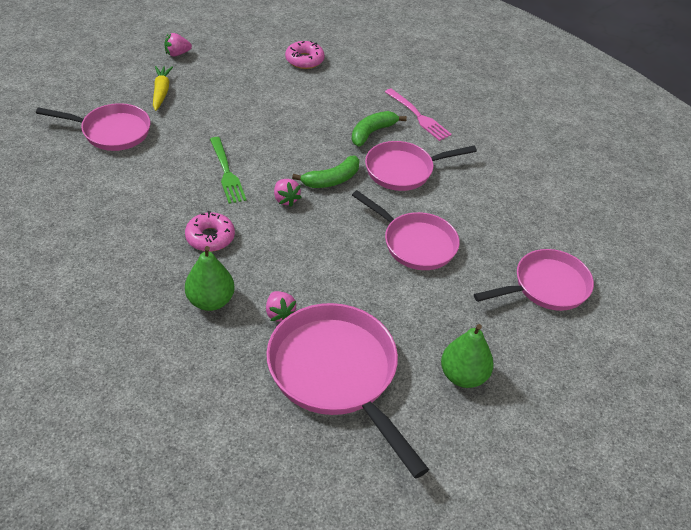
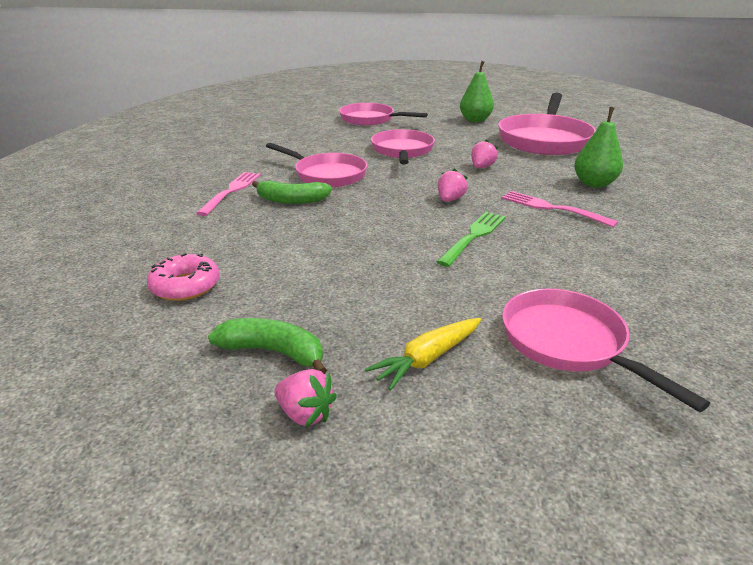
camera: 125 degrees left, 15 degrees down
(210, 237) = (552, 208): pink donut -> pink fork
(279, 314) = (548, 163): pink strawberry -> pink strawberry (481, 167)
(332, 180) = (390, 193): green banana -> green banana (273, 352)

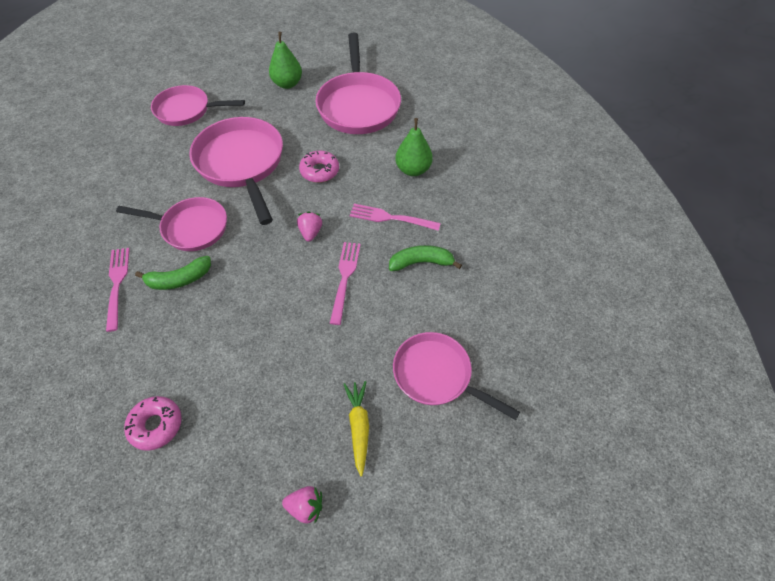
camera: 25 degrees left, 25 degrees up
(273, 352) = (259, 464): green banana -> green banana (421, 262)
(402, 151) = (242, 164): pink pan -> pink pan, size x1.53
(427, 359) = (359, 427): yellow carrot -> yellow carrot turned 150 degrees clockwise
(473, 236) = (345, 278): green fork -> pink fork
(481, 167) = (319, 171): pink strawberry -> pink donut

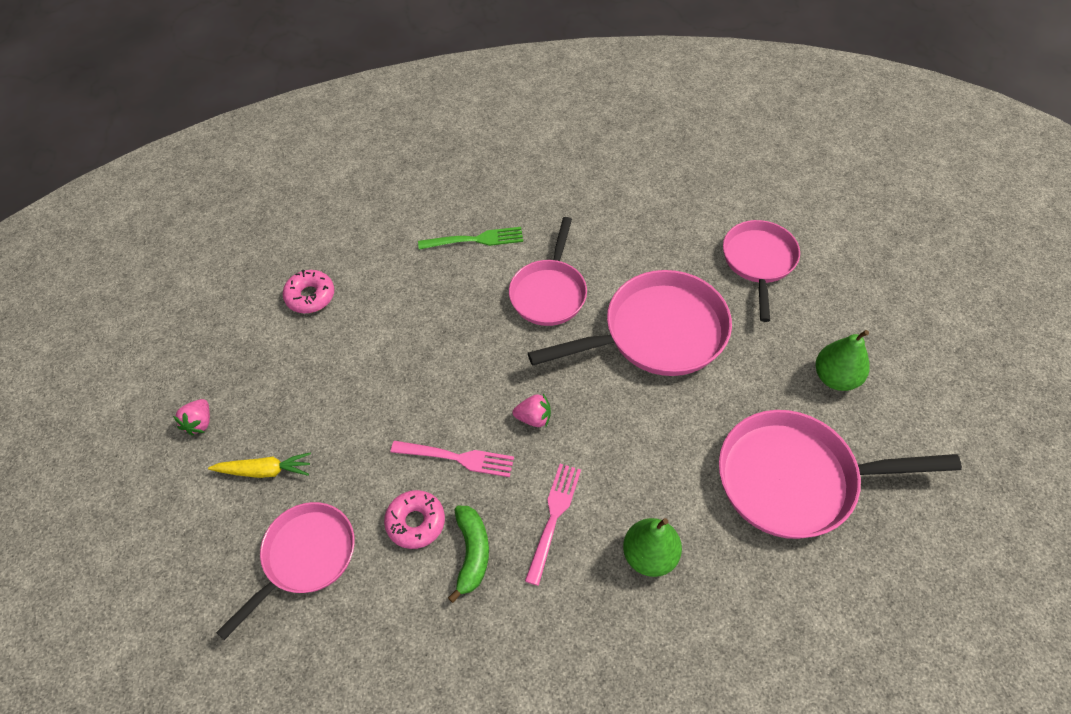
camera: 95 degrees right, 0 degrees up
(117, 284) = (475, 240): pink fork -> green fork
(179, 279) = (475, 291): green banana -> none
(319, 171) = (645, 426): pink donut -> pink donut (415, 522)

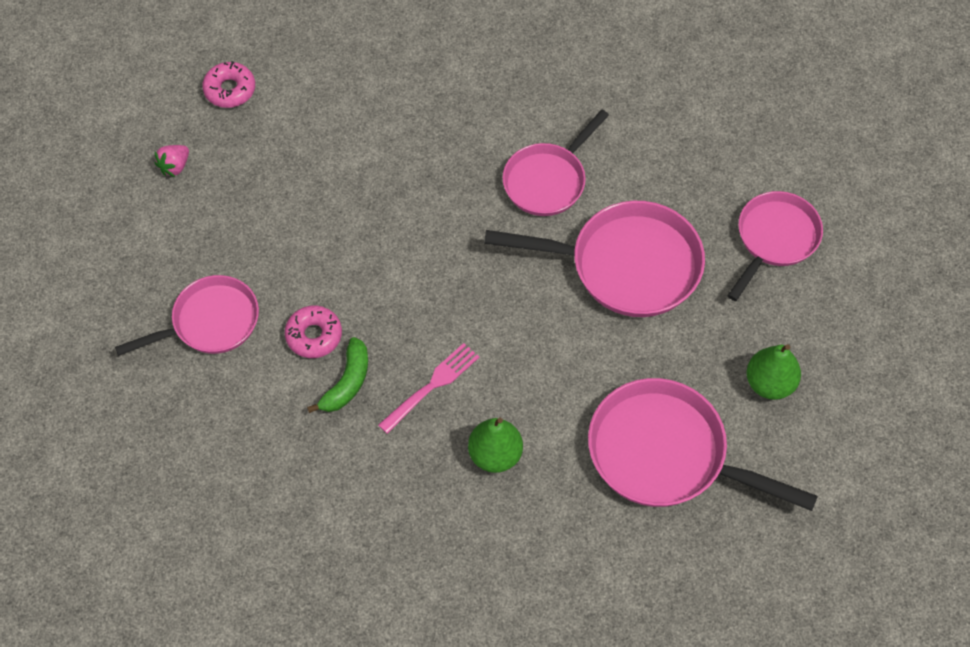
camera: 25 degrees right, 5 degrees up
(264, 471) = (210, 234): yellow carrot -> none
(310, 296) = (324, 87): pink donut -> pink donut (230, 90)
(457, 458) = (378, 297): pink fork -> none
(475, 240) = (508, 95): green fork -> none
(534, 418) = (464, 293): pink strawberry -> none

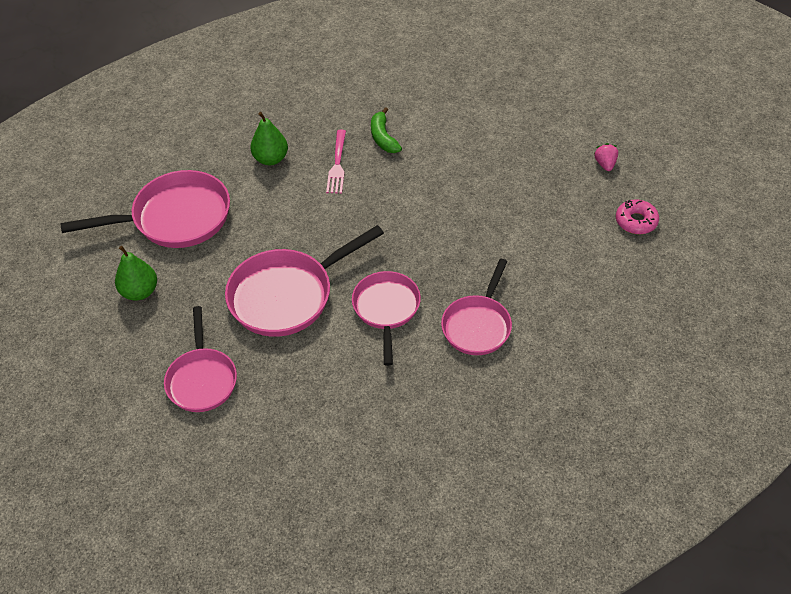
camera: 140 degrees right, 10 degrees down
(210, 322) = (485, 115): pink pan -> pink pan (478, 325)
(314, 336) = (425, 144): pink donut -> none

